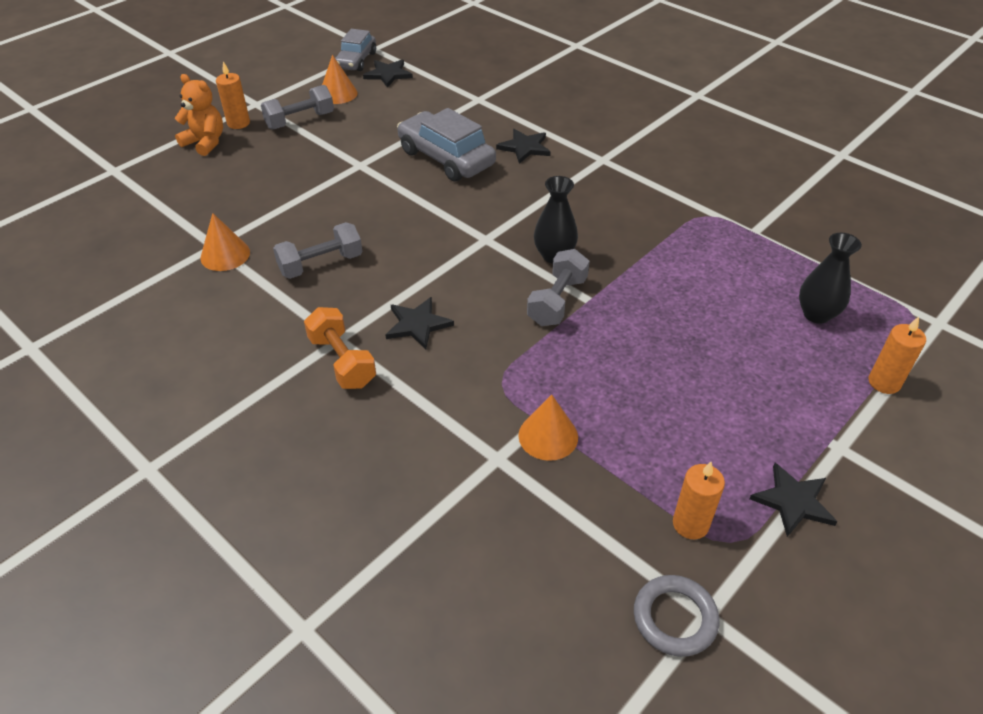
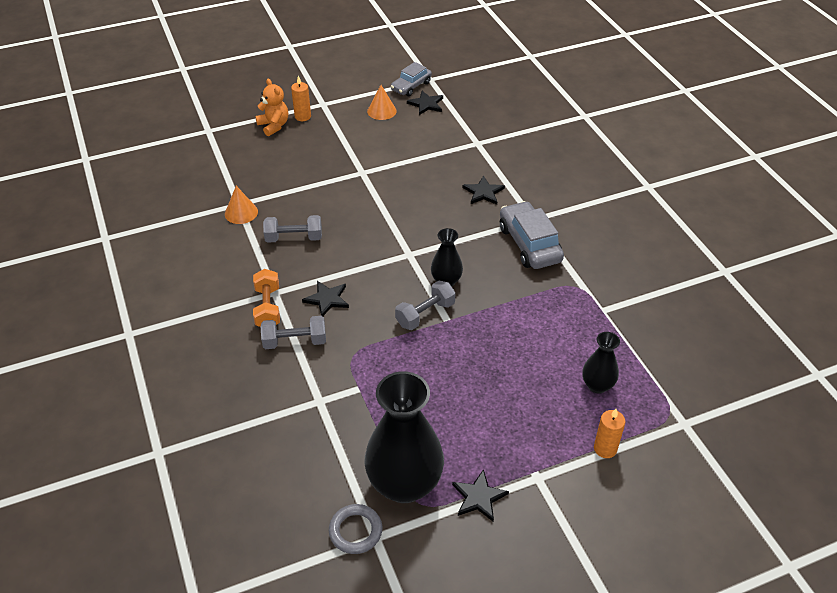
camera: 25 degrees right, 0 degrees up
(300, 121) = (343, 126): grey dumbbell -> grey dumbbell (295, 341)
(446, 158) = (423, 184): grey car -> grey car (529, 244)
(548, 436) = (358, 399): orange cone -> none
(690, 524) = (404, 484): orange candle -> black vase

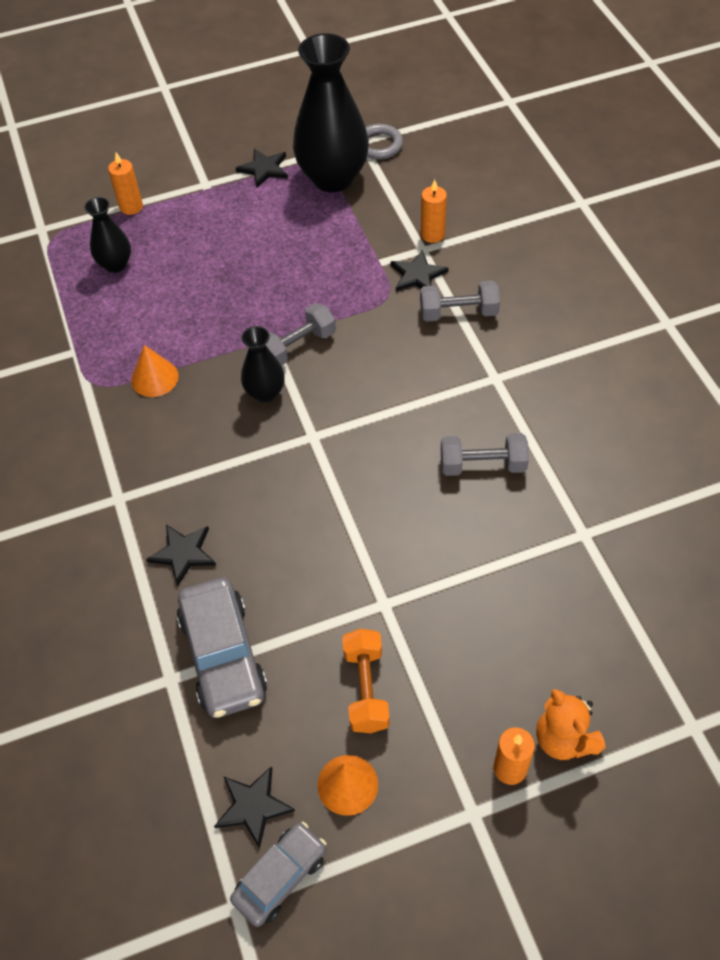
camera: 175 degrees left, 10 degrees up
(241, 212) = (574, 515): orange cone -> orange cone (154, 378)
(268, 307) = (500, 356): orange dumbbell -> orange dumbbell (366, 689)
(308, 416) = (432, 234): none -> orange candle
(327, 299) = (424, 367): black star -> black star (417, 275)
(529, 244) = (137, 451): grey car -> grey car (223, 655)

